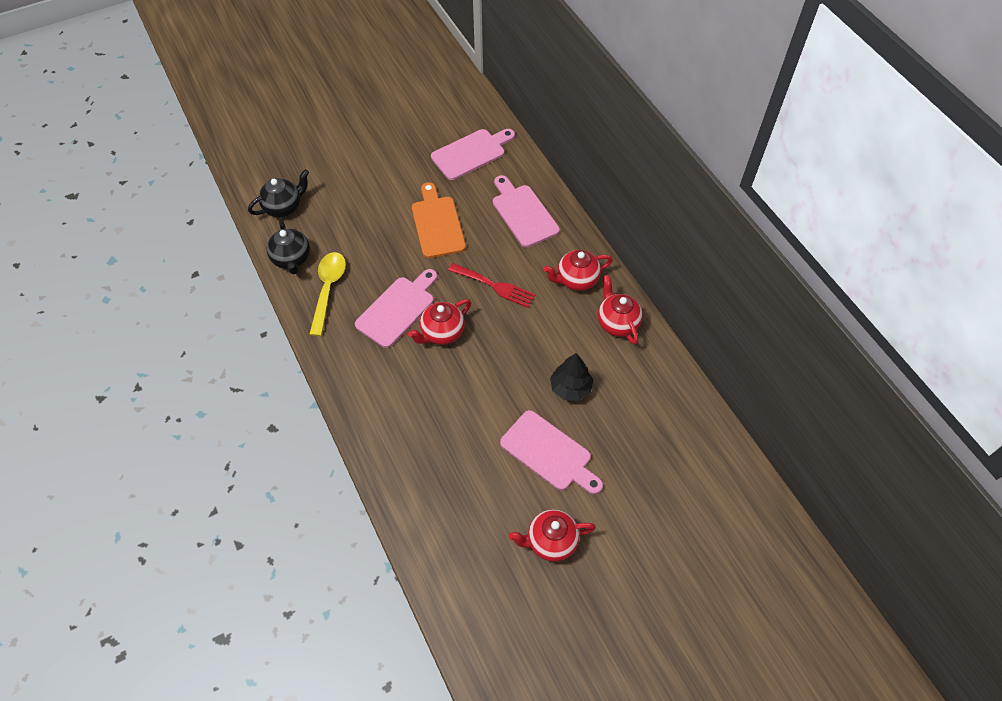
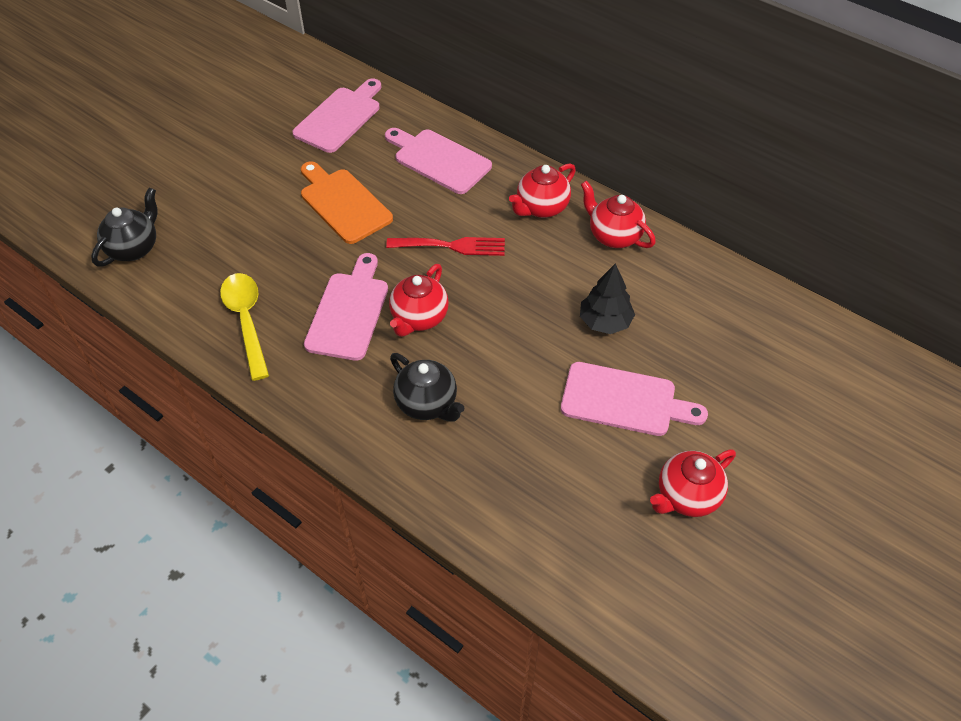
camera: 25 degrees left, 5 degrees down
(292, 259) = (178, 303): black teapot -> black teapot (427, 404)

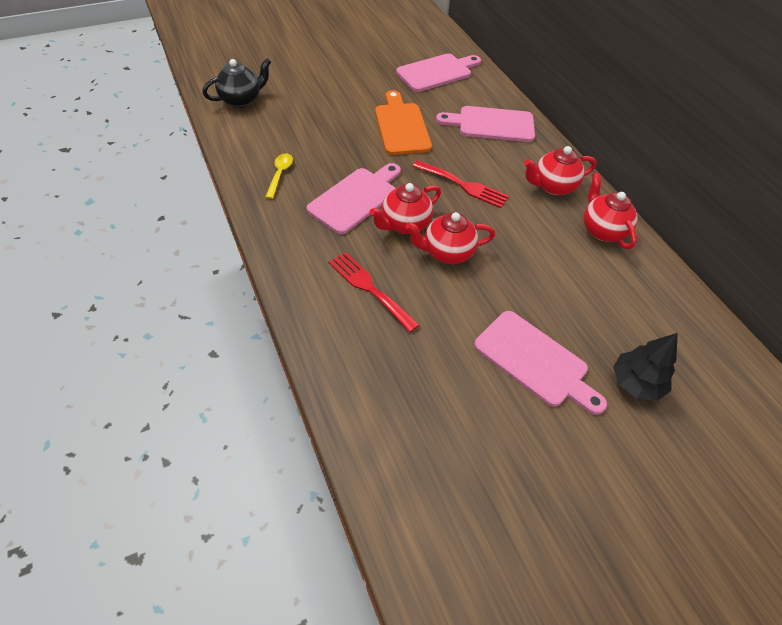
camera: 25 degrees right, 0 degrees up
(247, 321) = (280, 174): yellow spoon -> yellow spoon, size x0.59
(427, 404) = (369, 288): black teapot -> red fork
(439, 160) = (492, 124): pink cutting board -> pink cutting board turned 60 degrees counterclockwise
(605, 321) = (555, 291): black tree -> black tree (636, 383)
(686, 496) = (544, 471): red teapot -> red teapot (447, 252)

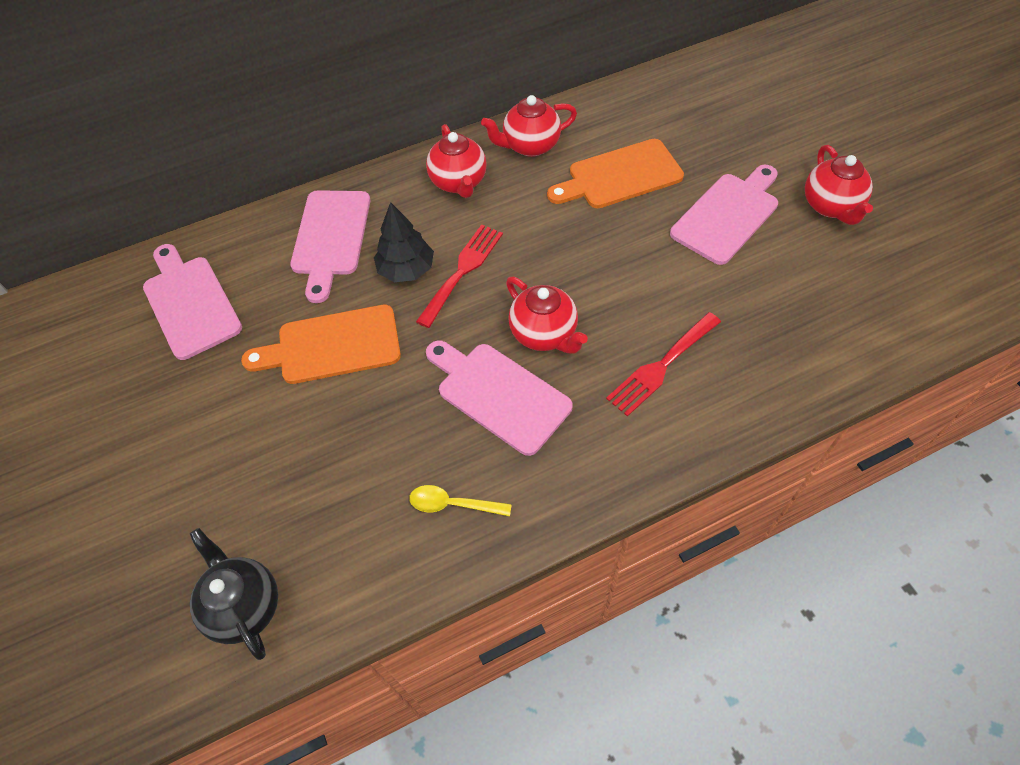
camera: 85 degrees left, 5 degrees up
(447, 252) = (588, 288): red teapot -> red teapot (831, 206)
(575, 286) = (620, 176): none -> orange cutting board
(636, 383) = (732, 144): black tree -> black tree (406, 269)

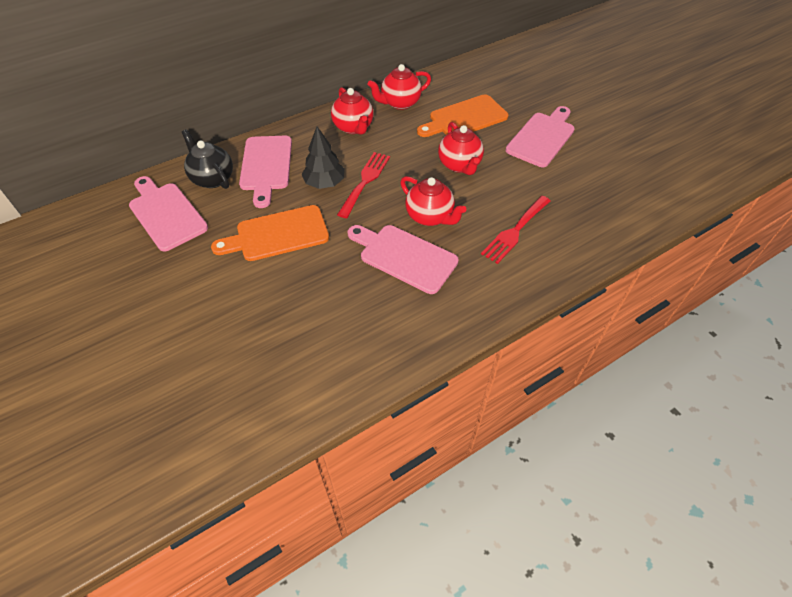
camera: 10 degrees left, 5 degrees down
(244, 605) = (235, 412): black teapot -> black teapot (212, 178)
(453, 504) = (383, 330): yellow spoon -> none
(831, 206) = (609, 129): red teapot -> red teapot (459, 165)

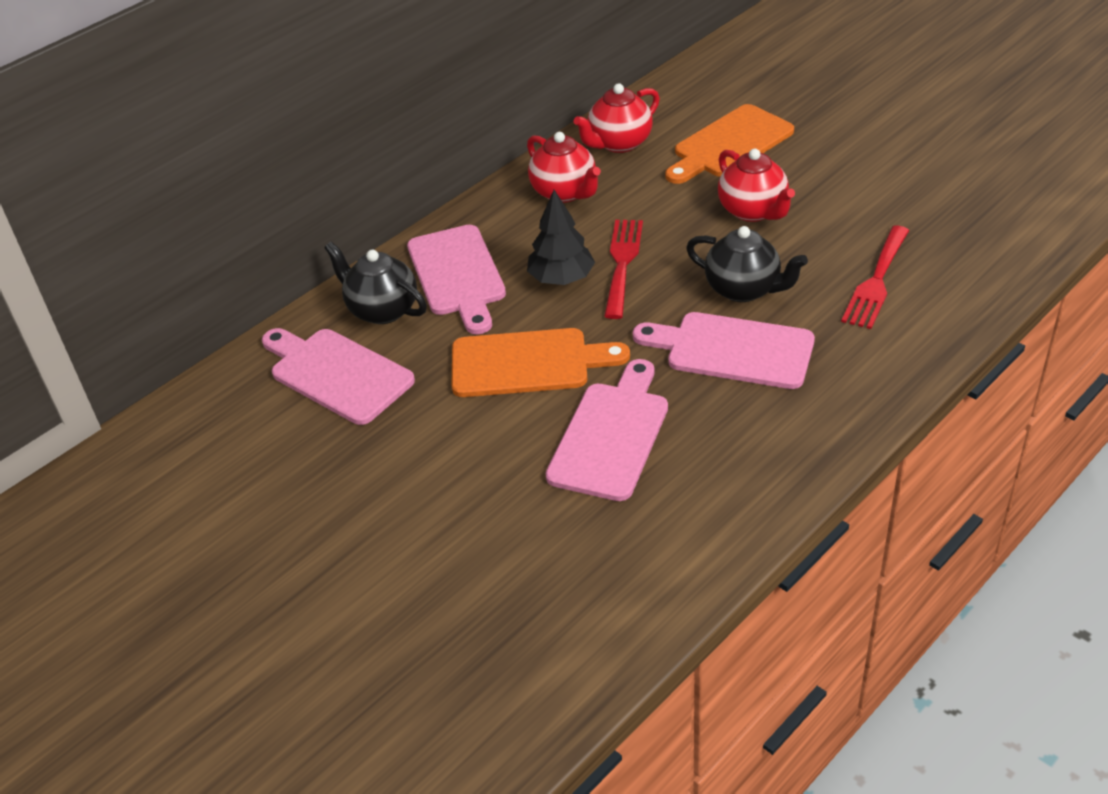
camera: 10 degrees left, 10 degrees down
(277, 234) = (527, 363): orange cutting board -> orange cutting board turned 150 degrees counterclockwise
(430, 217) = (744, 289): red teapot -> black teapot
(542, 137) = (857, 148): pink cutting board -> pink cutting board (611, 435)

